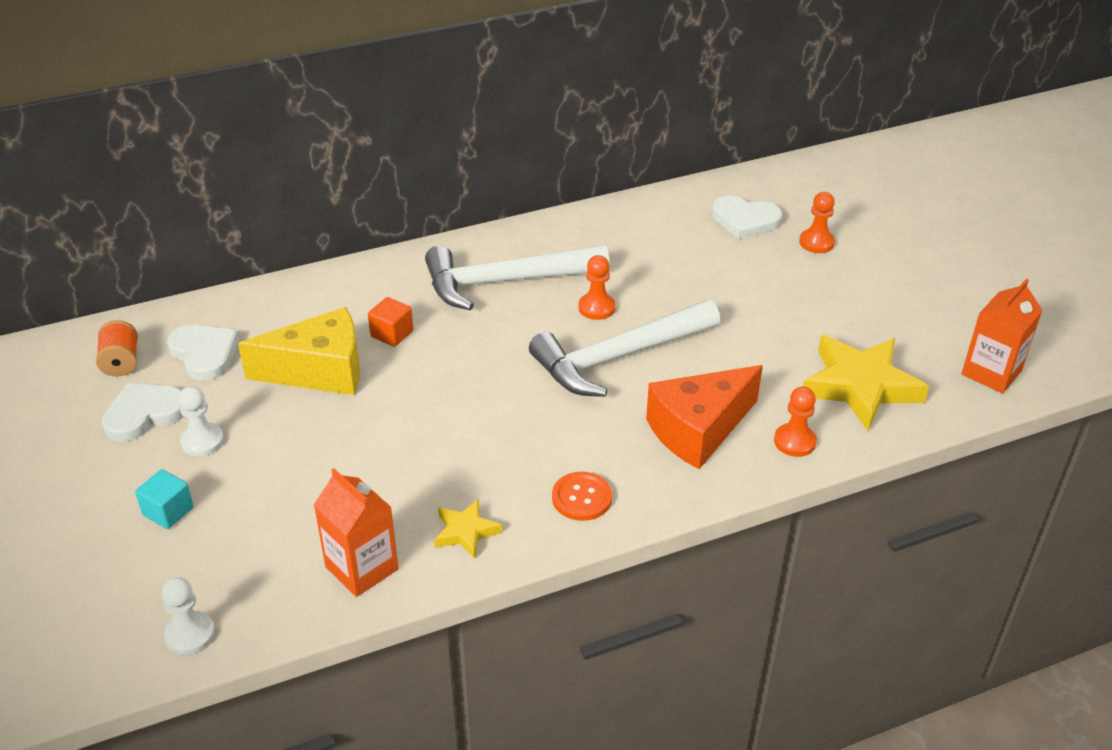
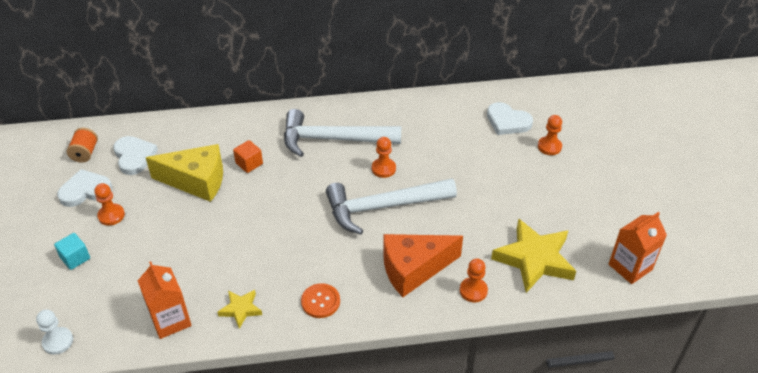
camera: 15 degrees right, 5 degrees up
(202, 441) = (111, 215): white pawn -> orange pawn

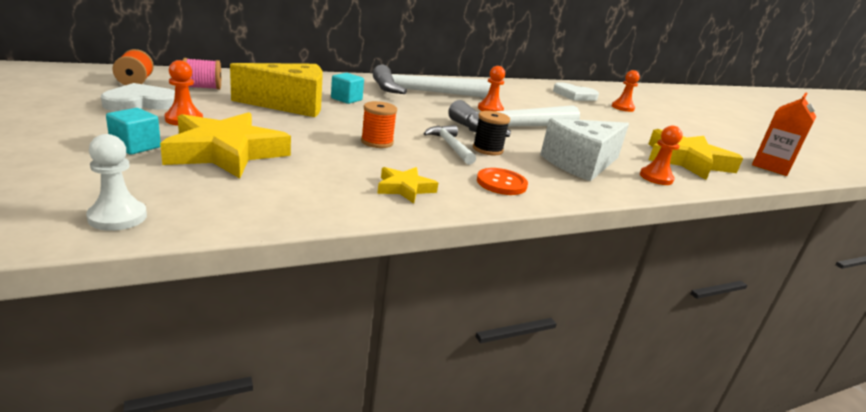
camera: 20 degrees left, 20 degrees down
(131, 263) = (226, 152): none -> yellow star
(134, 156) = (203, 88): white heart -> pink spool
(170, 320) = (308, 197): orange carton -> none
(246, 241) = (377, 142): none -> orange spool
(249, 163) = (346, 99): orange cube -> turquoise cube
(306, 244) = (450, 146): none -> white hammer
(338, 248) = (487, 149): none -> black spool
(413, 269) = (581, 164): orange cheese -> white cheese

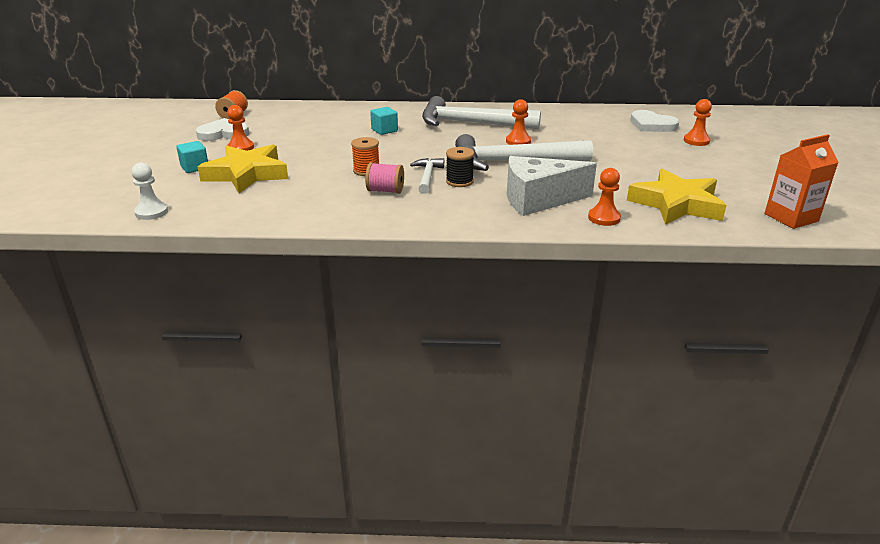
camera: 30 degrees right, 5 degrees up
(203, 88) = (277, 120): pink spool -> pink spool (385, 190)
(290, 105) = (330, 136): yellow cheese -> none
(405, 188) = (345, 209): yellow star -> none
(501, 183) = (432, 211): orange button -> none

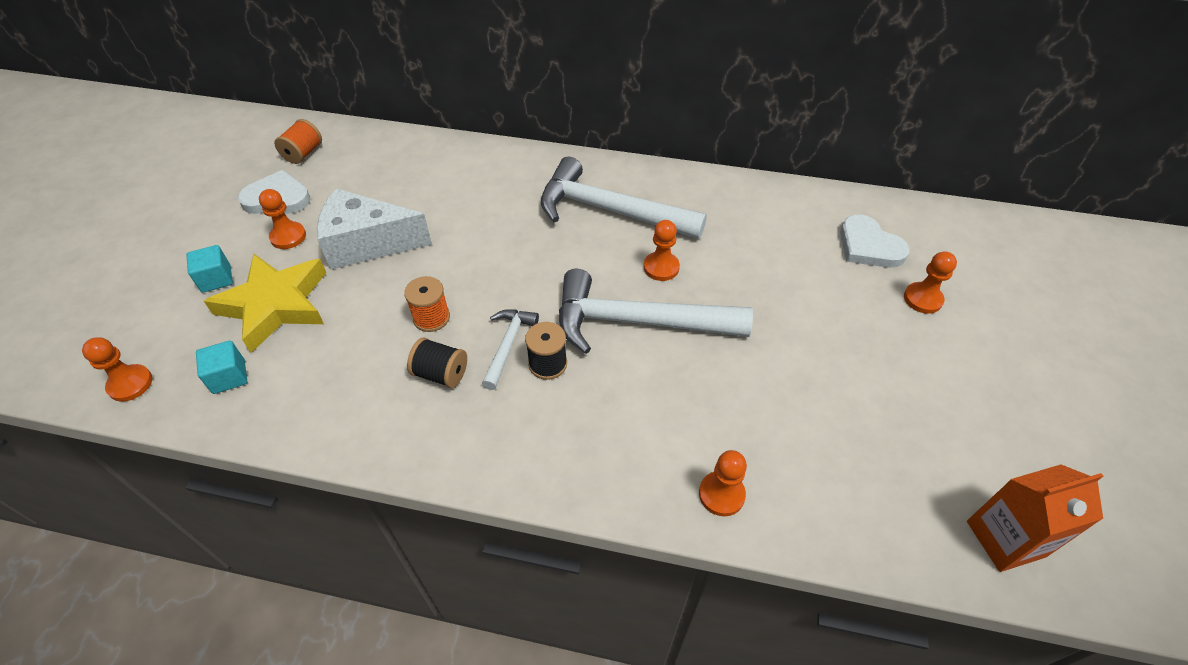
camera: 10 degrees right, 20 degrees up
(151, 212) = (130, 384): white pawn -> orange pawn
(384, 130) = (487, 215): turquoise cube -> turquoise cube (229, 377)
(385, 190) = (441, 373): pink spool -> black spool
(538, 200) = (643, 430): white cheese -> white cheese (367, 243)
(676, 204) = (840, 472): yellow star -> none

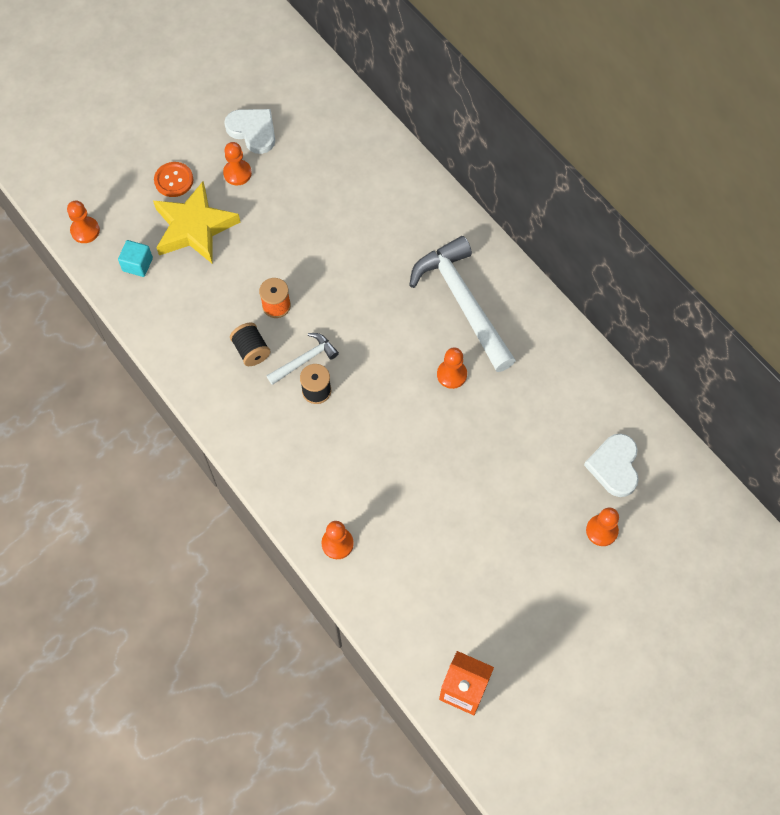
camera: 40 degrees right, 15 degrees up
(216, 279) = (174, 180): turquoise cube -> orange button
(303, 153) = (298, 96): orange spool -> none
(367, 243) = (281, 215): white cheese -> none
(637, 322) = (396, 403): white hammer -> none

